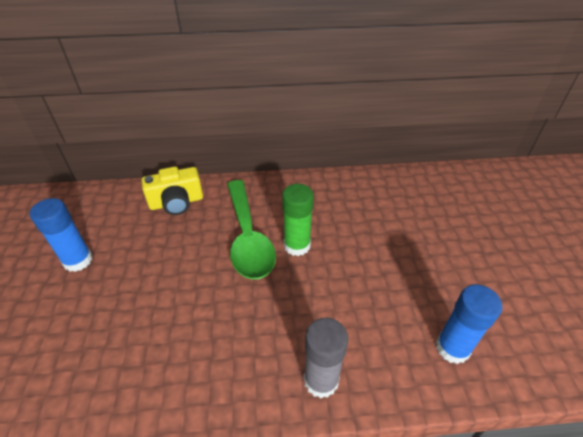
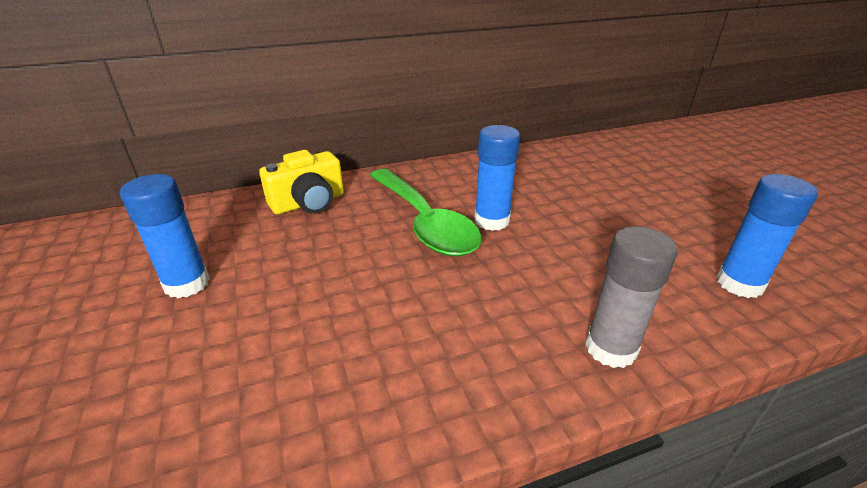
camera: 15 degrees left, 10 degrees down
(297, 245) = (492, 220): green glue stick -> blue glue stick

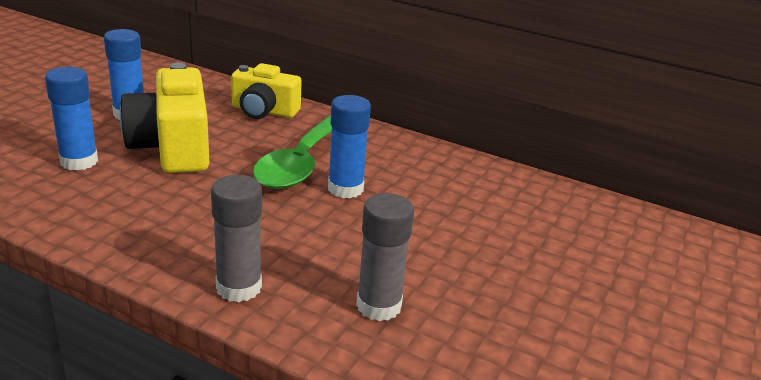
camera: 45 degrees right, 5 degrees down
(302, 283) = (173, 147): none -> yellow camera
(682, 280) = (378, 306): none -> grey glue stick
(739, 283) = (416, 340): blue glue stick -> blue glue stick (79, 161)

